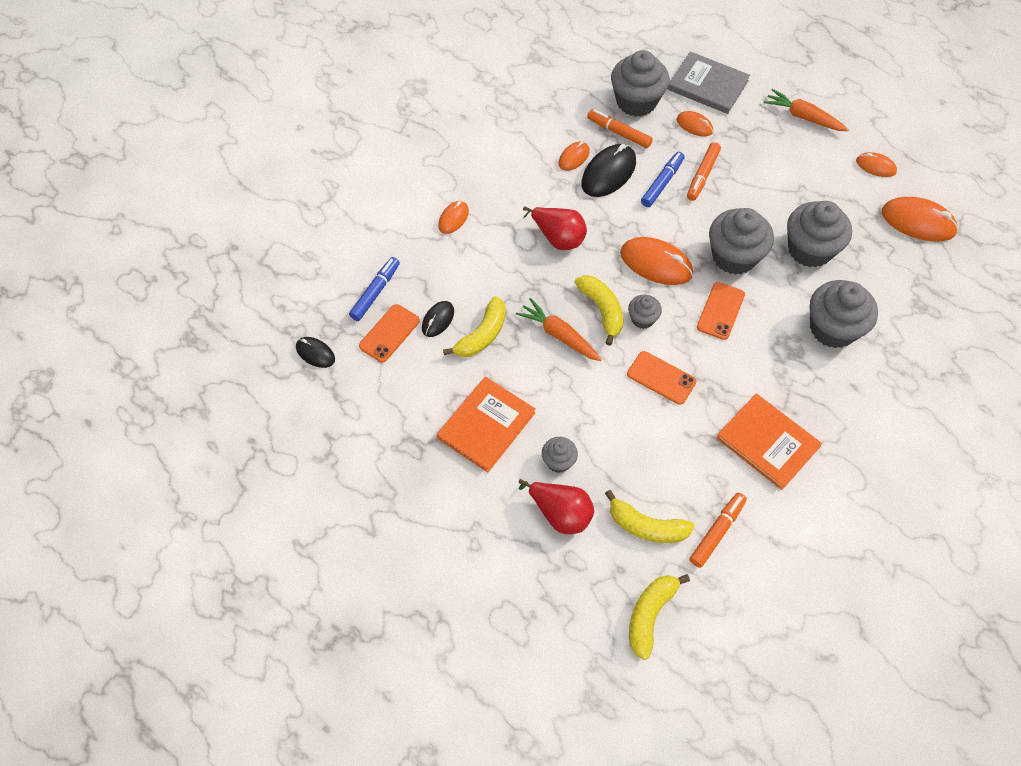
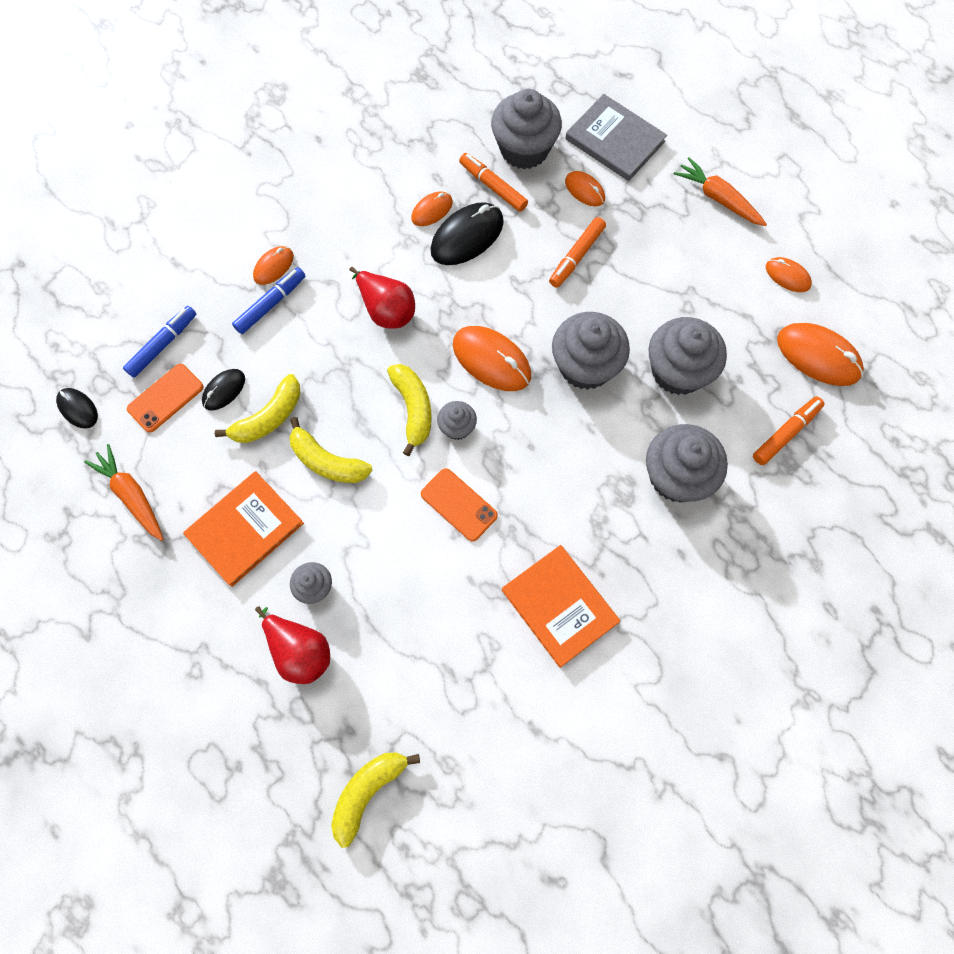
camera: 10 degrees right, 10 degrees up
(559, 335) = (356, 432): orange carrot -> orange carrot (132, 495)
(646, 526) = (393, 684): yellow banana -> yellow banana (327, 461)
(662, 183) = (526, 259): blue marker -> blue marker (271, 304)
(717, 532) = (471, 705): orange marker -> orange marker (786, 433)
(720, 311) = (550, 432): orange phone -> none

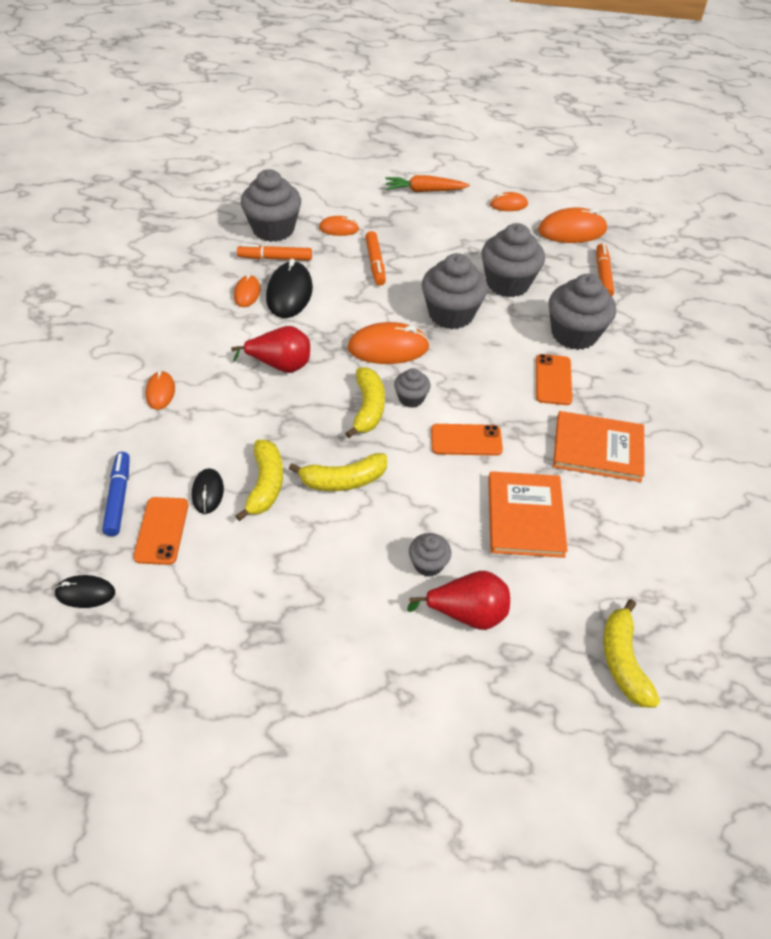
camera: 45 degrees left, 20 degrees down
(132, 495) = (207, 617): orange carrot -> none
(245, 529) = (331, 568): orange book -> orange book (525, 516)
(271, 304) = (185, 415): blue marker -> none
(413, 409) = (368, 408): yellow banana -> yellow banana turned 60 degrees clockwise
(600, 508) = (553, 380): none -> orange phone
(615, 140) = (327, 195): grey book -> none

